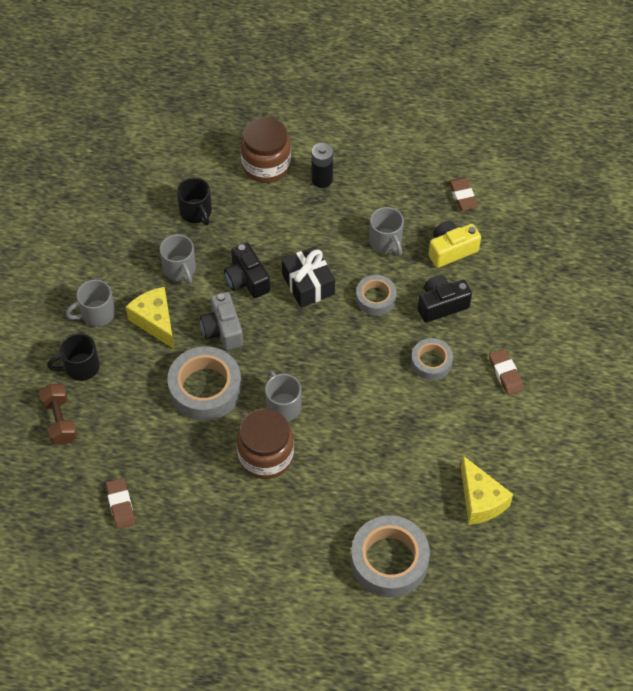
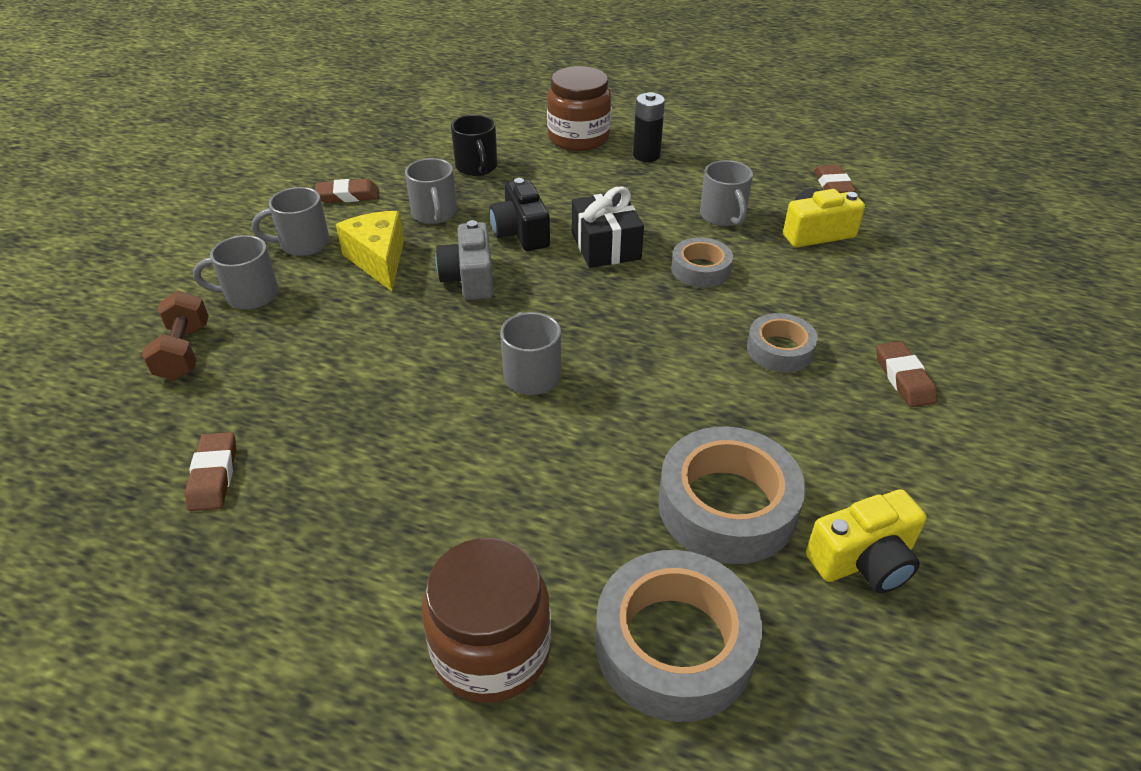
camera: 10 degrees right, 15 degrees down
(80, 367) = (249, 295): black mug -> grey mug
(109, 258) = (348, 196): none -> brown eraser
(205, 388) = (419, 340): grey tape -> grey tape (727, 506)
(266, 456) = (484, 438): brown jar -> brown jar (491, 650)
(441, 305) = (799, 287): black camera -> none
(480, 500) = (863, 560): yellow cheese -> yellow camera

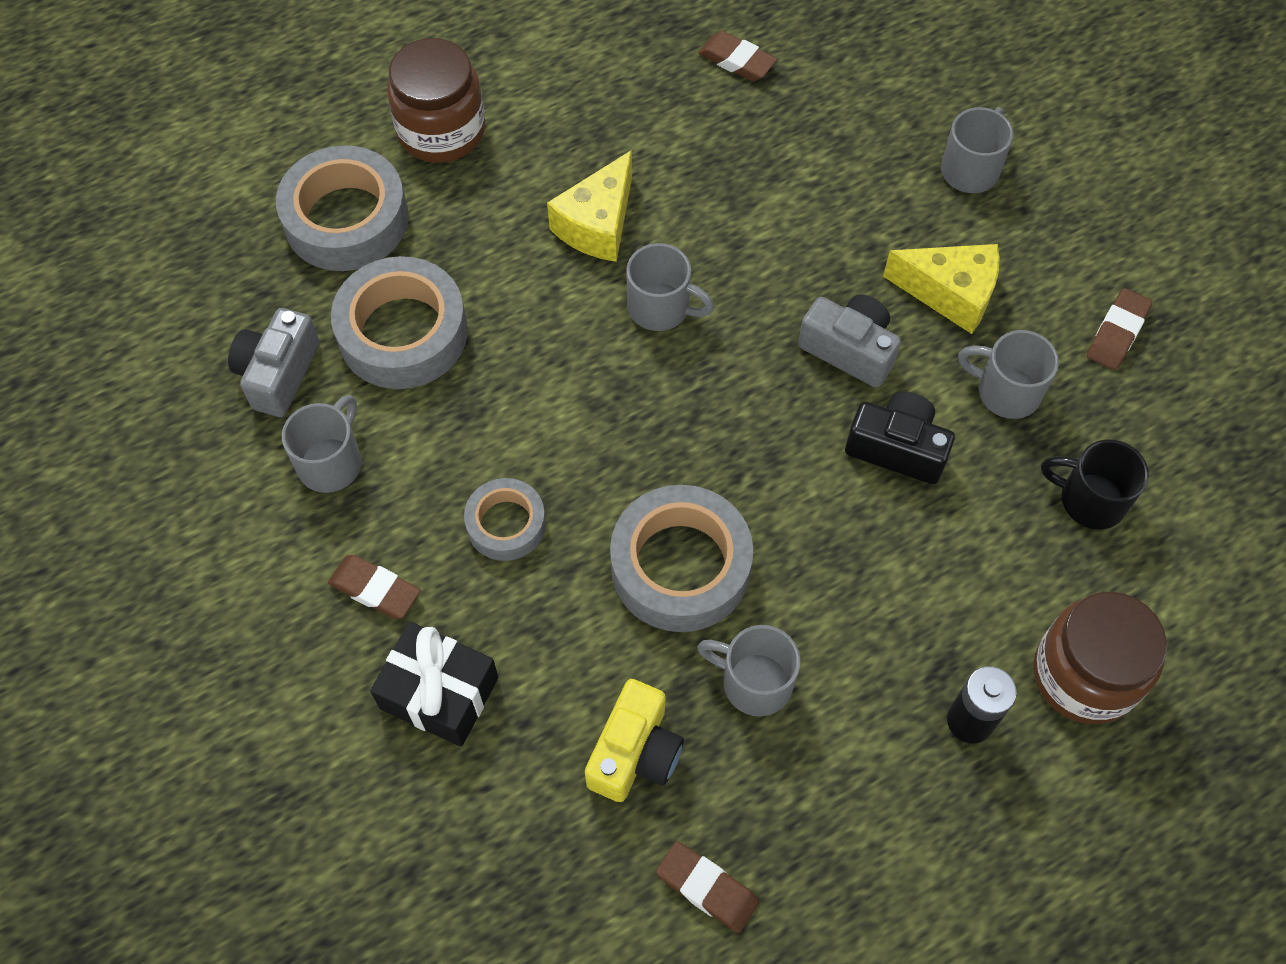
camera: 130 degrees right, 20 degrees up
(184, 352) = (916, 95): brown dumbbell -> none
(302, 244) = (1036, 247): grey mug -> grey mug (331, 462)
(490, 455) = (597, 224): none -> yellow cheese
(606, 246) = (802, 510): black gift -> black gift (439, 693)
(700, 269) = (680, 566): grey tape -> grey tape, size x1.74
(863, 560) = (278, 374): yellow camera -> grey camera

